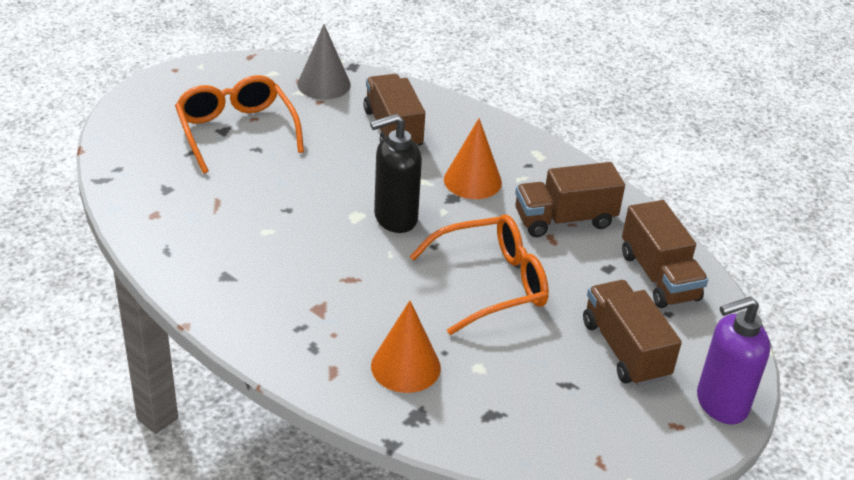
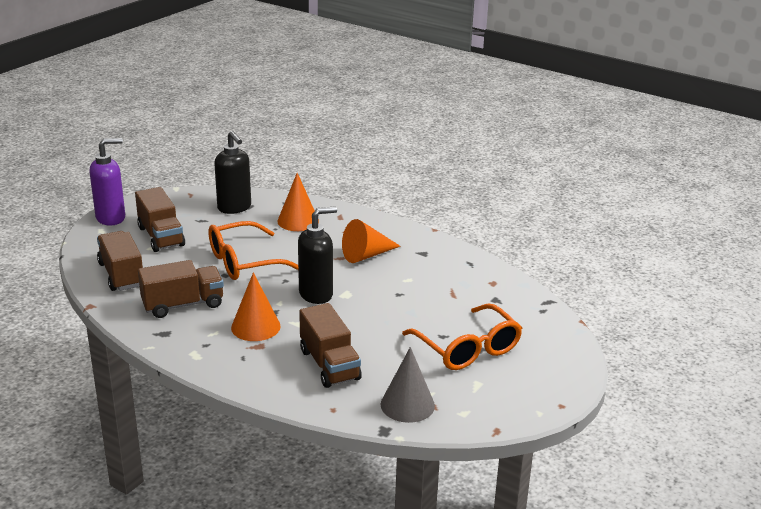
camera: 175 degrees right, 10 degrees down
(311, 279) = (366, 255): none -> orange cone
(514, 412) = (234, 208): none -> black soap dispenser

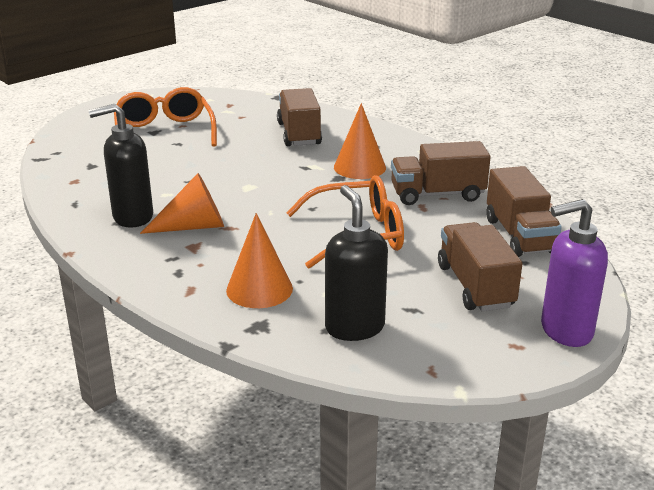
camera: 165 degrees left, 0 degrees up
(316, 294) = (282, 189): black soap dispenser -> black soap dispenser (132, 217)
(407, 404) = (249, 106): grey cone -> none

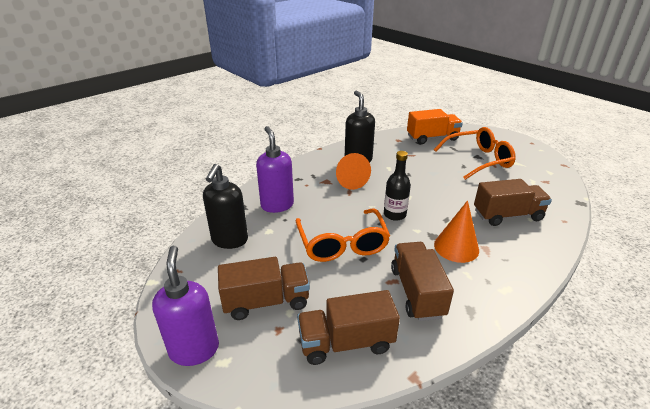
camera: 90 degrees right, 5 degrees up
(81, 155) = (432, 138): none -> orange truck
(259, 289) = (277, 205): orange cone -> purple soap dispenser
(292, 197) = (394, 214): none -> black bottle
(354, 327) = (229, 240): black soap dispenser -> black soap dispenser turned 120 degrees clockwise

